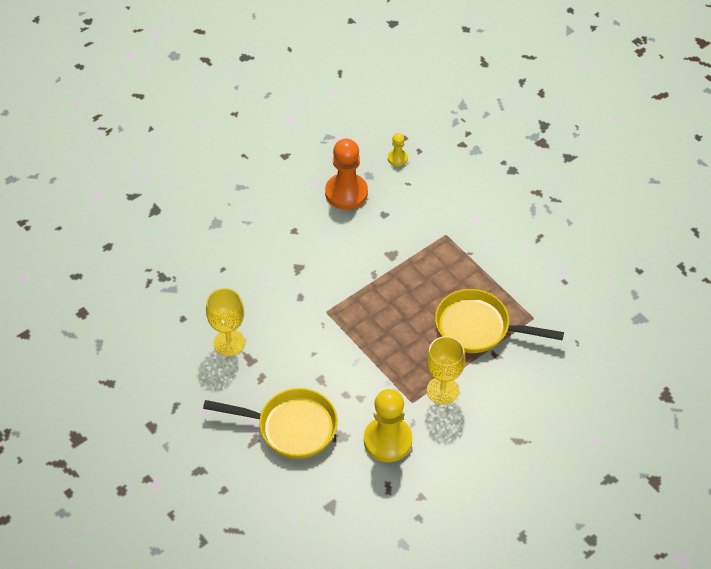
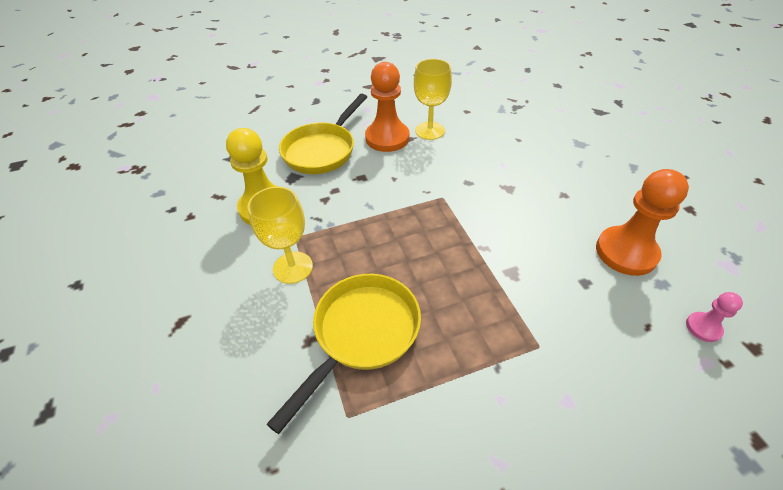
camera: 110 degrees right, 5 degrees down
(253, 376) = (387, 138): none -> orange pawn
(397, 158) = (703, 327): yellow pawn -> pink pawn

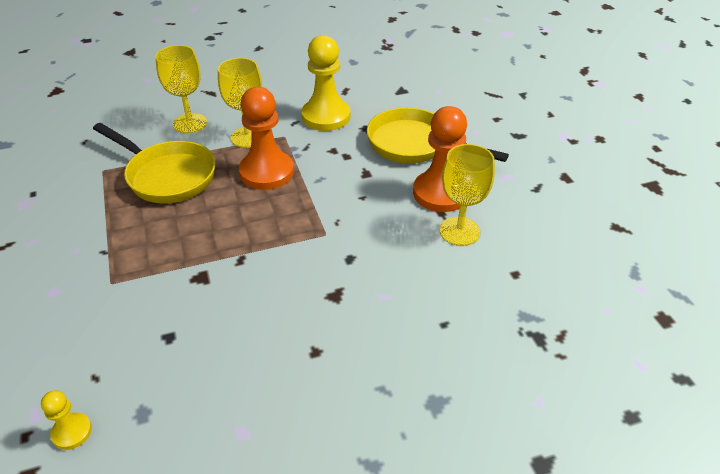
camera: 90 degrees right, 5 degrees down
(251, 332) = (190, 123): none -> yellow goblet
(626, 252) = (199, 391): orange pawn -> orange pawn (267, 172)
(703, 327) = (72, 432): pink pawn -> yellow pawn

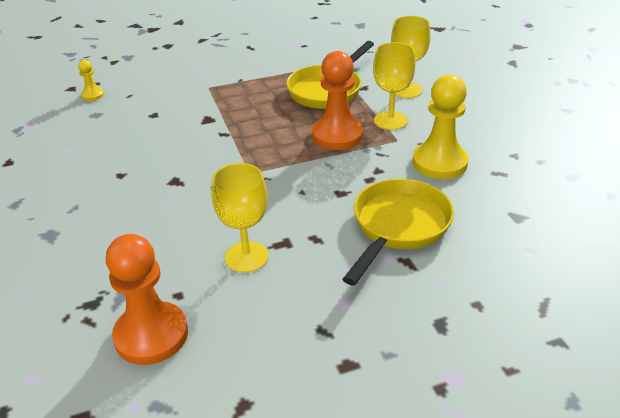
camera: 90 degrees right, 5 degrees down
(440, 193) = (310, 245): orange pawn -> orange pawn (151, 335)

